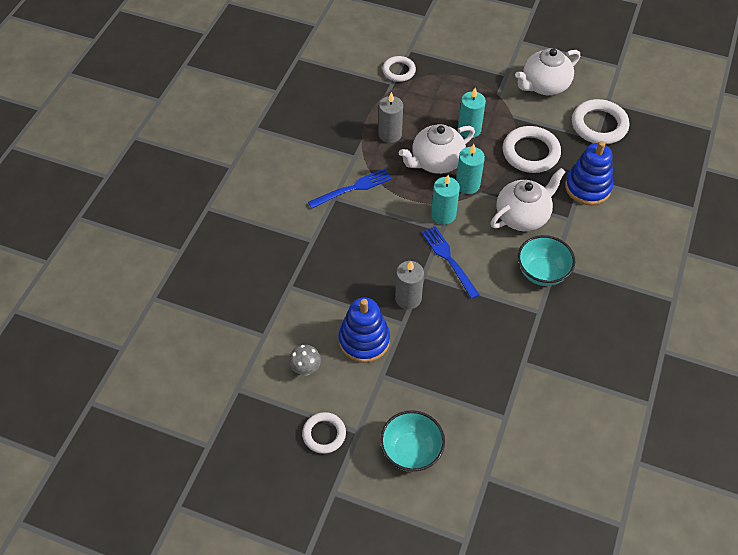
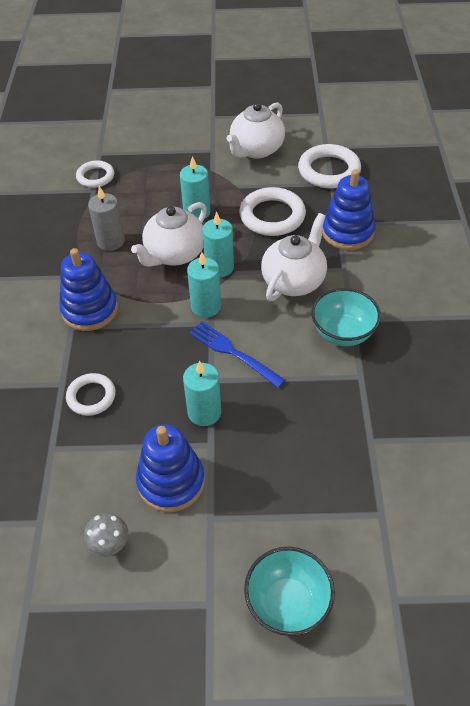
camera: 20 degrees left, 5 degrees down
(324, 434) = (166, 625): white ring -> white ring (91, 396)
(353, 188) = (90, 310): blue fork -> blue stacking toy
(408, 298) = (204, 412): grey candle -> turquoise candle

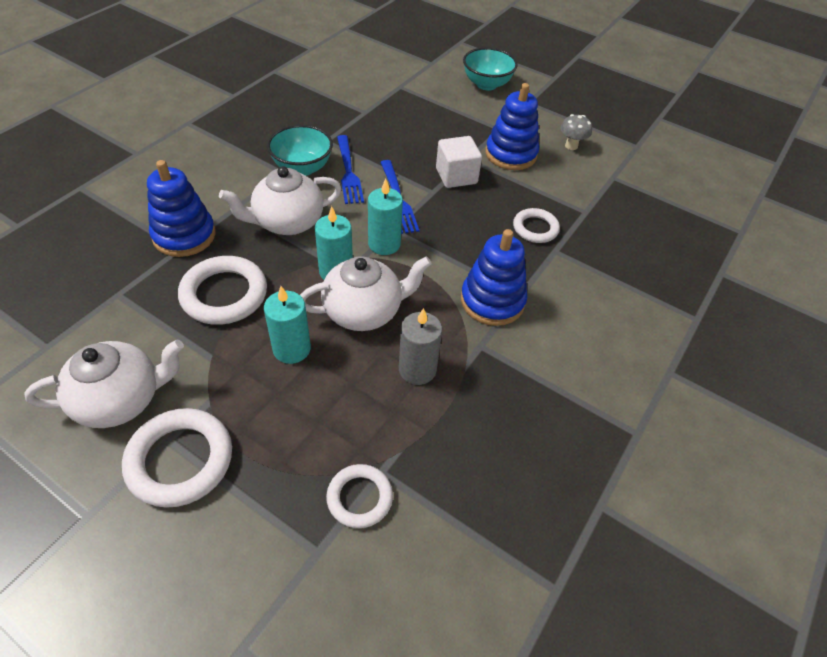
camera: 150 degrees left, 0 degrees up
(204, 412) = (456, 176): turquoise candle -> white cube
(301, 353) = (348, 172): none -> blue fork
(329, 171) = (95, 311): white ring -> white ring (180, 460)

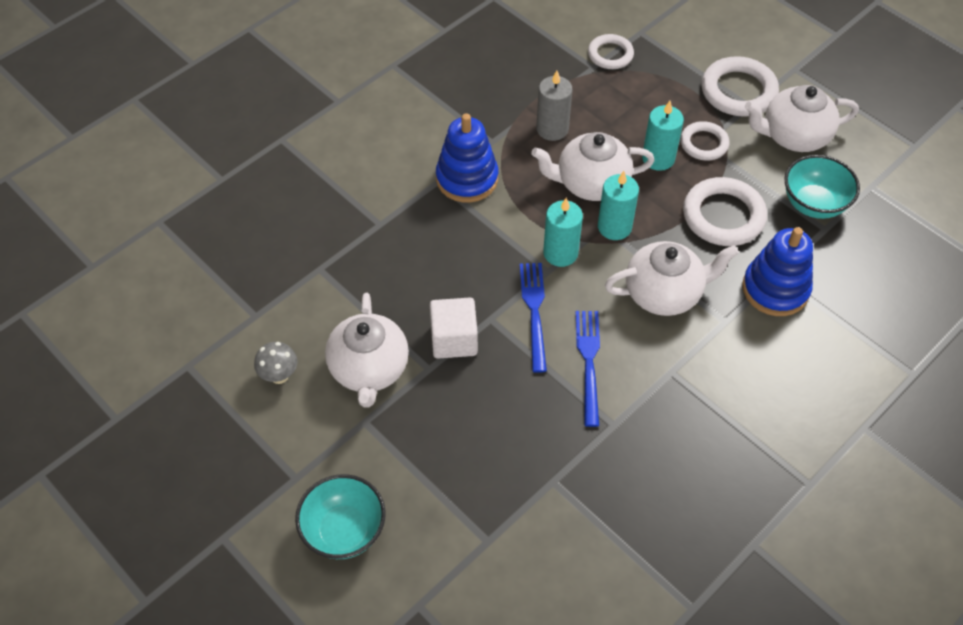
camera: 165 degrees left, 5 degrees up
(302, 168) = (647, 376): turquoise bowl -> turquoise bowl (813, 204)
(511, 154) = (369, 369): blue stacking toy -> white teapot
(535, 228) = (389, 253): white ring -> white ring (704, 144)

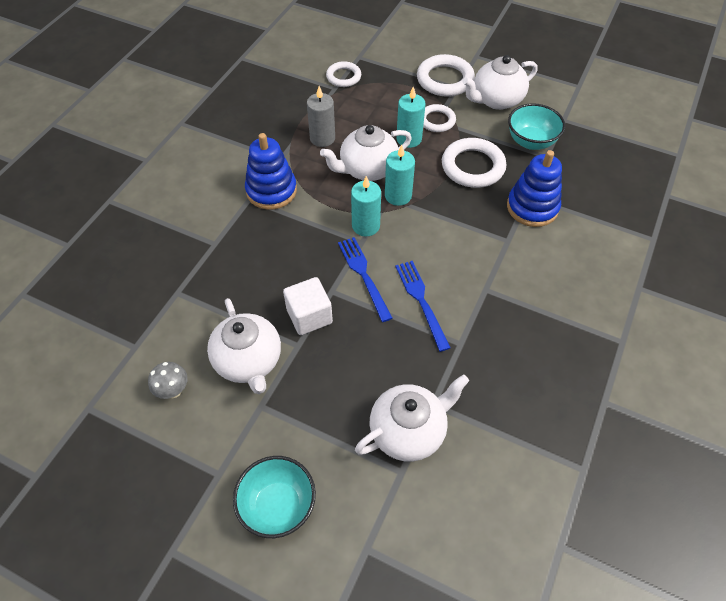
camera: 20 degrees left, 0 degrees up
(664, 293) = (455, 233): white teapot -> white teapot (409, 431)

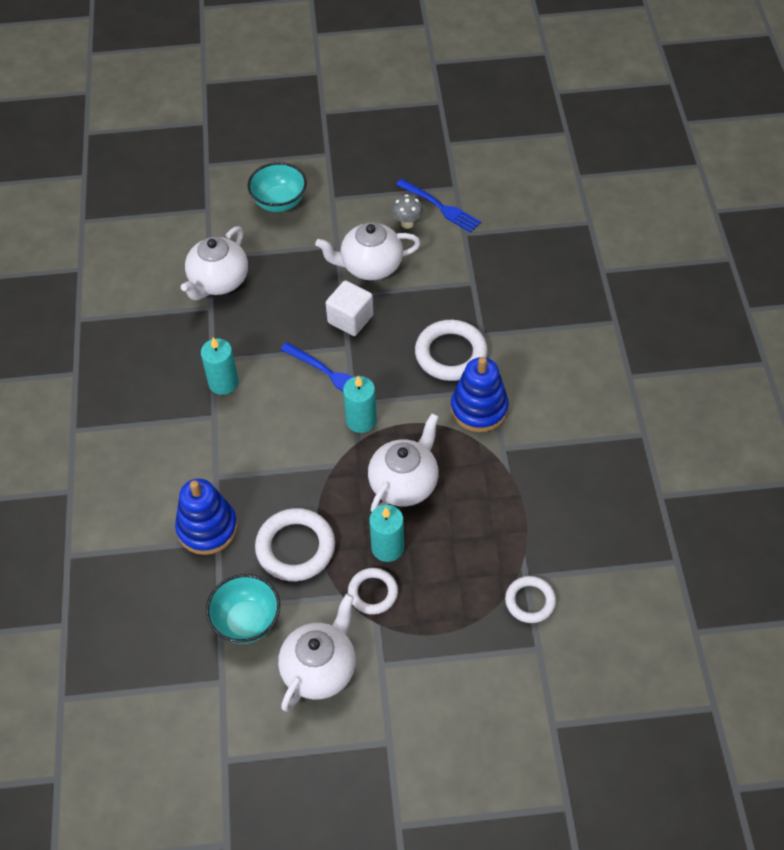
camera: 150 degrees right, 0 degrees up
(249, 361) = (370, 266): white teapot -> white teapot turned 45 degrees counterclockwise
(322, 138) = (481, 496): grey candle -> none
(398, 196) = (352, 469): turquoise candle -> turquoise candle (223, 383)
(421, 301) = (265, 377): blue fork -> blue fork (440, 207)
(445, 80) = (403, 669): white ring -> white ring (451, 354)

